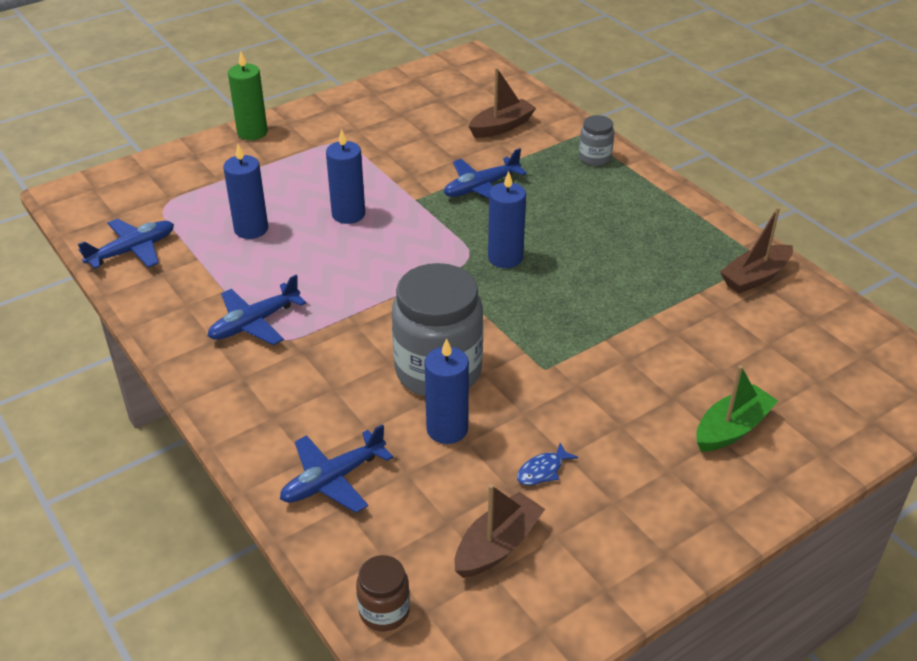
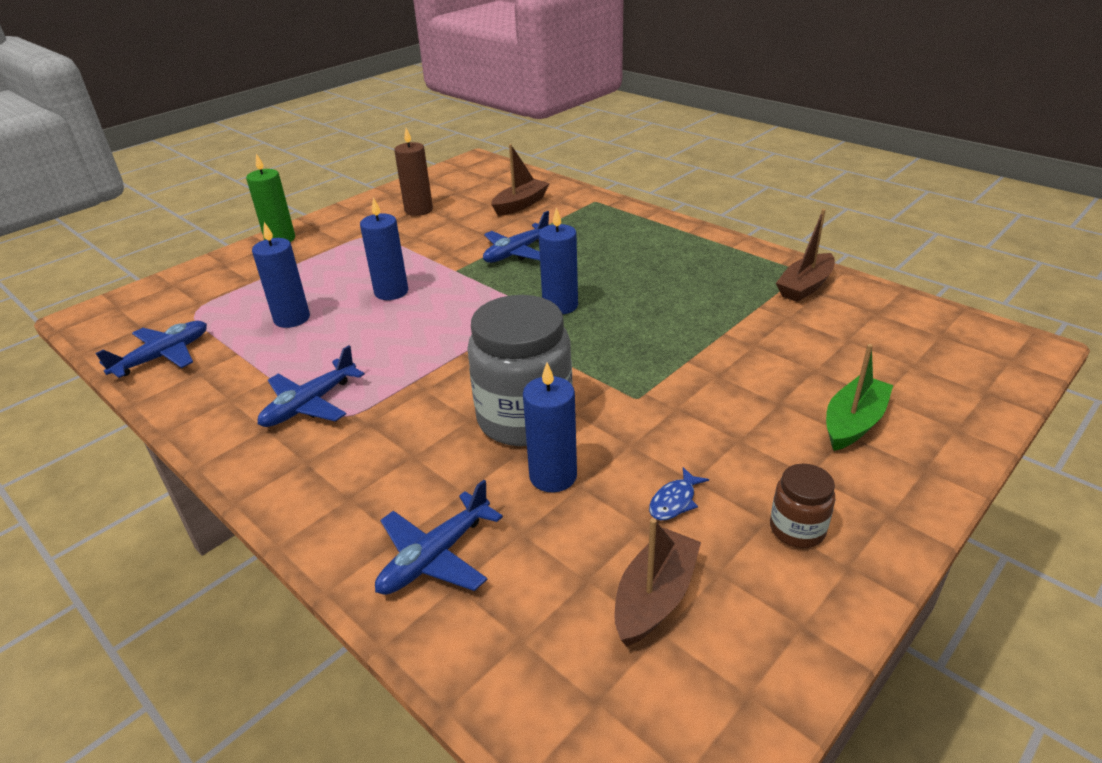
camera: 10 degrees left, 5 degrees down
(384, 611) = (541, 713): brown jar -> brown jar (797, 529)
(395, 117) = (418, 210): none -> brown candle
(595, 158) = (615, 216): grey jar -> none

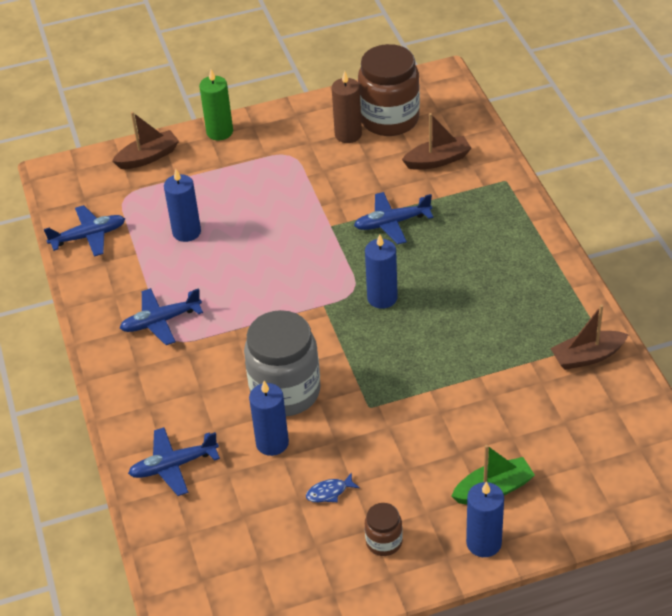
camera: 30 degrees right, 10 degrees up
(391, 292) = (270, 231): blue candle -> blue candle (483, 543)
(450, 192) = (389, 119): none -> brown jar
(655, 597) = (271, 543): brown boat -> brown boat (148, 157)

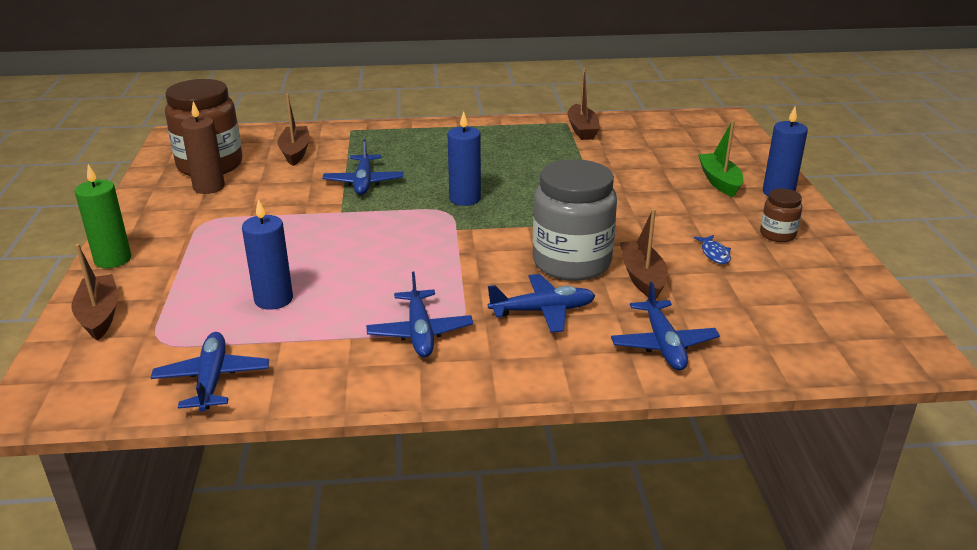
camera: 80 degrees left, 15 degrees down
(205, 385) = (543, 311): none -> blue plane
(272, 443) = (642, 278): blue candle -> brown boat

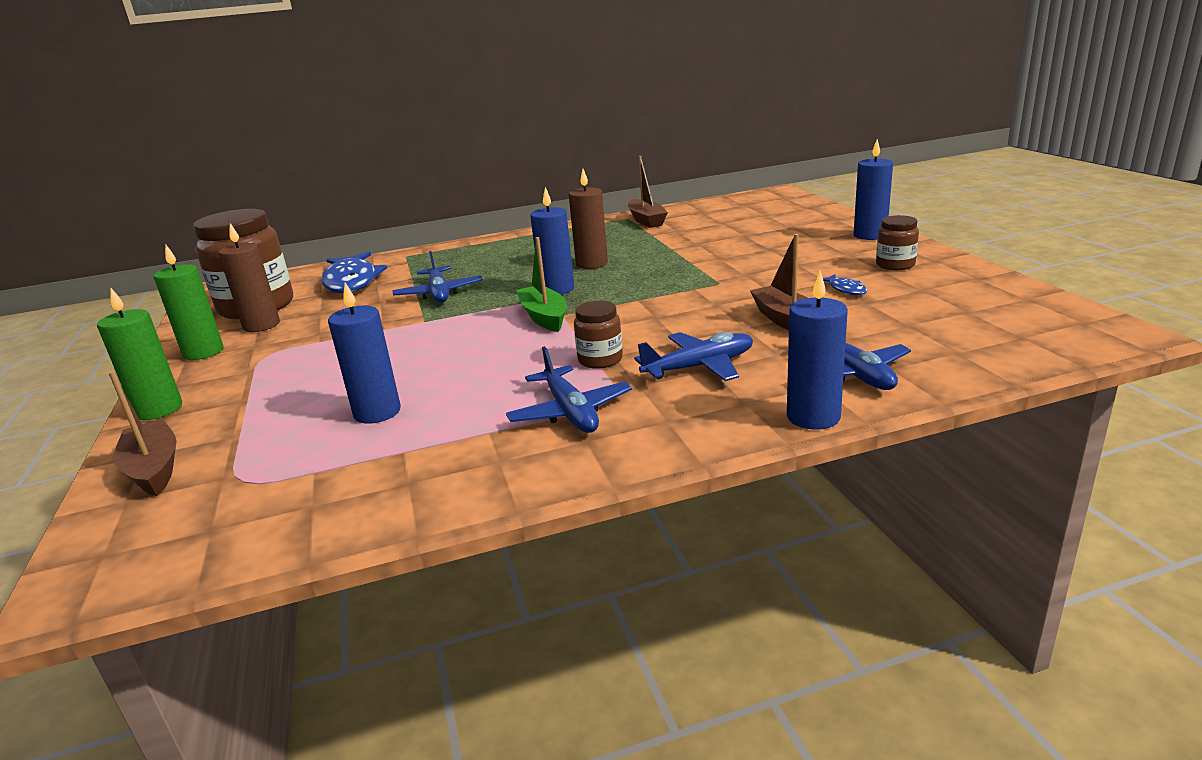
camera: 10 degrees left, 5 degrees down
(157, 207) = (203, 352): none -> green candle
(212, 379) = (327, 509): blue plane -> none
(295, 152) = (352, 282): brown boat -> blue fish
(466, 285) = (600, 360): none -> brown jar
(508, 174) = (592, 264): none -> brown candle
(571, 262) = (703, 321): grey jar -> none
(606, 381) = (813, 417): none -> blue candle
(719, 181) = (807, 236): green boat -> green boat (544, 317)

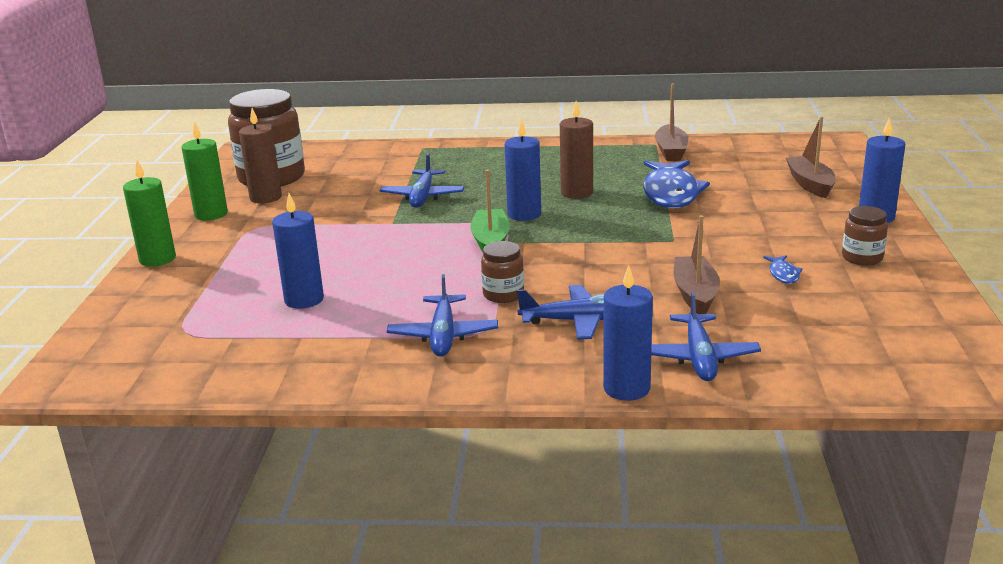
camera: 20 degrees right, 0 degrees up
(154, 469) = (133, 307): brown boat -> brown boat (810, 184)
(352, 282) = (360, 167): blue fish -> blue fish (671, 193)

